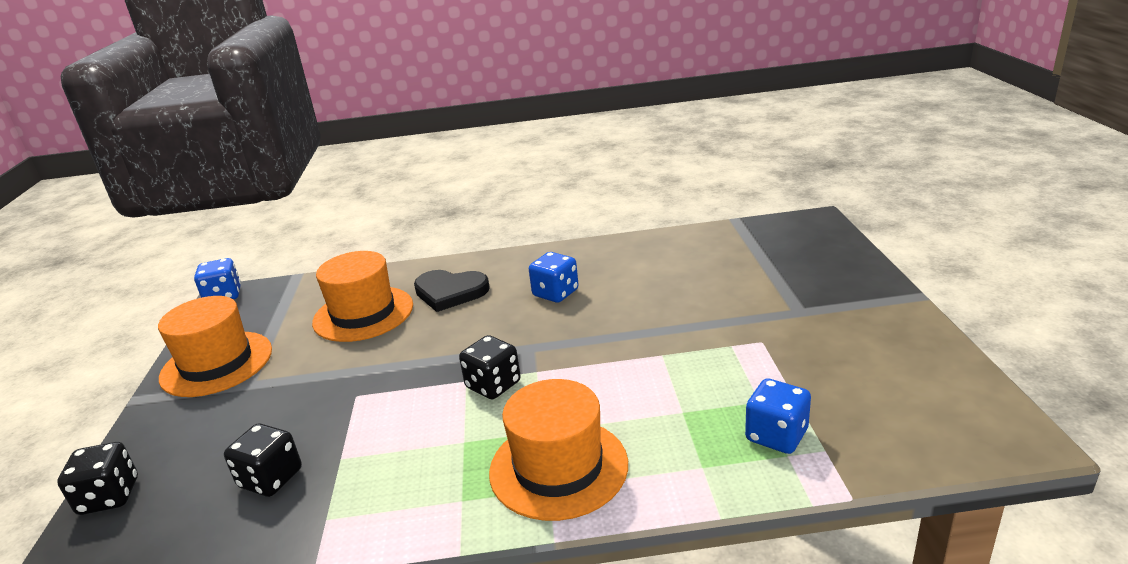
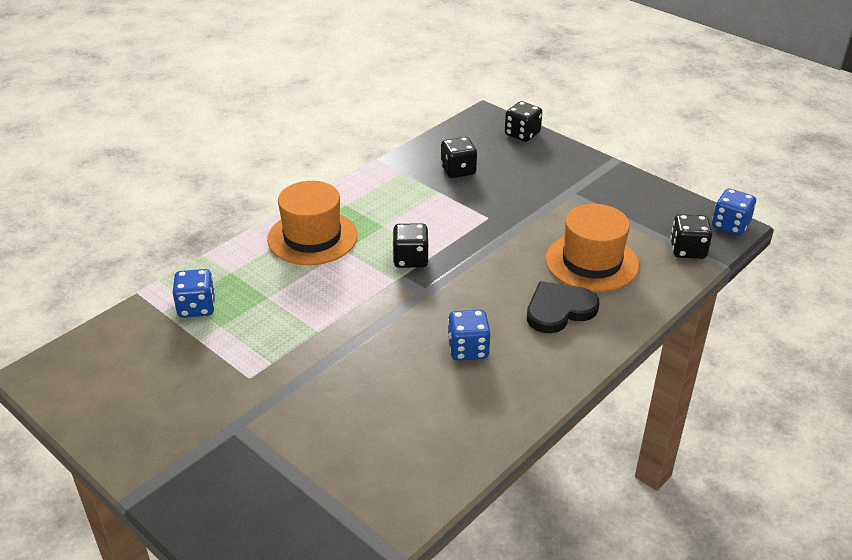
camera: 135 degrees right, 10 degrees up
(217, 363) = (615, 192): orange hat -> none
(289, 293) = (687, 250): none -> black dice

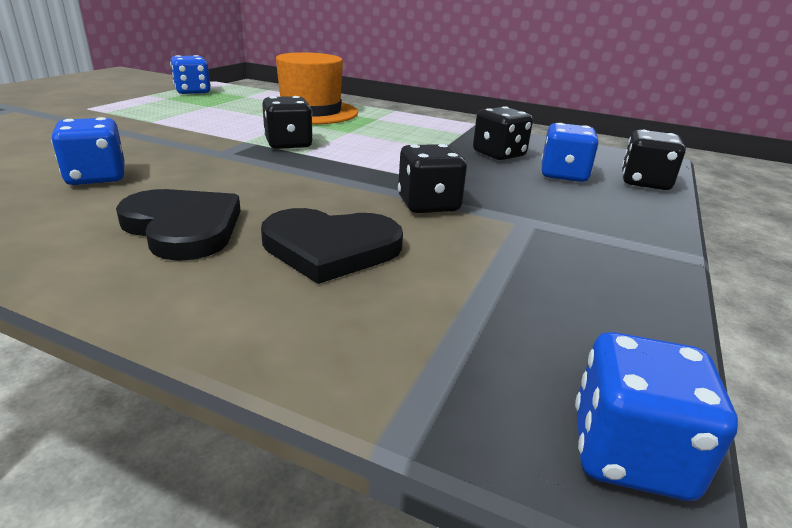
camera: 70 degrees right, 10 degrees down
(503, 158) = (563, 175): none -> blue dice
(591, 262) = (330, 248): orange hat -> black heart
(687, 250) = (439, 366): black dice -> black dice (428, 205)

